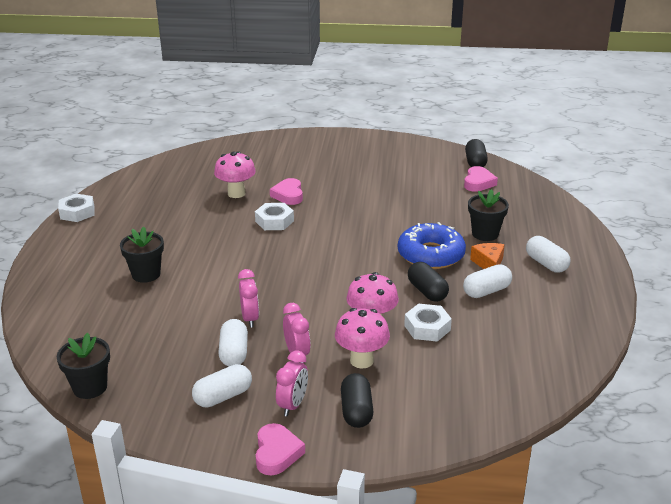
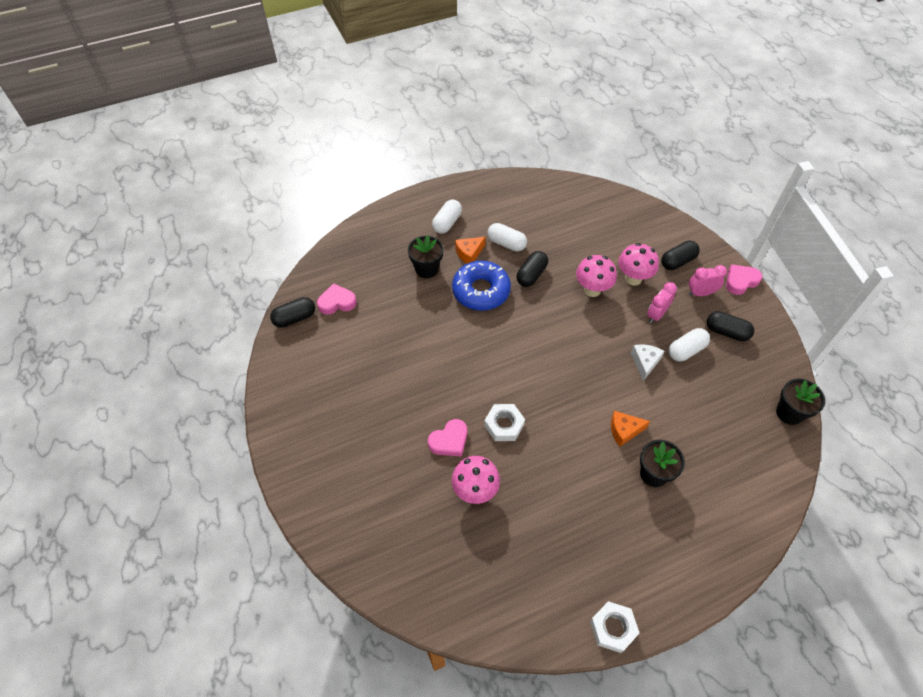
camera: 120 degrees left, 25 degrees up
(199, 276) = (624, 431): none -> orange cheese
(223, 396) = (726, 332): white capsule -> black capsule
(250, 318) = (645, 363): pink clock -> white cheese
(427, 328) = (572, 259): white nut -> none

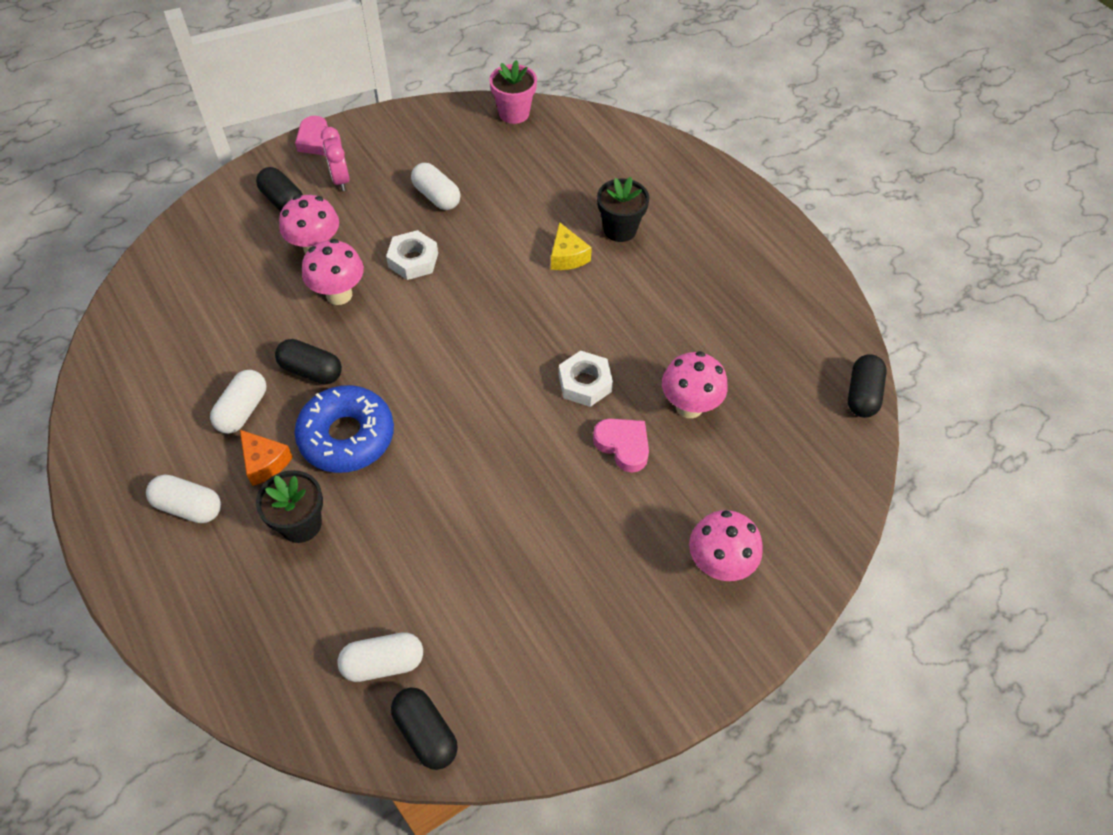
camera: 100 degrees left, 0 degrees up
(337, 302) = (383, 663): pink heart -> white capsule
(349, 482) = (718, 565): none -> pink mushroom
(613, 628) = (810, 264): white nut -> white nut (413, 260)
(624, 431) = (567, 256): orange cheese -> yellow cheese
(645, 363) = (461, 237): white cheese -> none
(656, 315) = (381, 225): pink clock -> none
(726, 332) = (403, 158): black capsule -> black capsule (862, 394)
(789, 413) = (514, 113): black flower pot -> pink flower pot

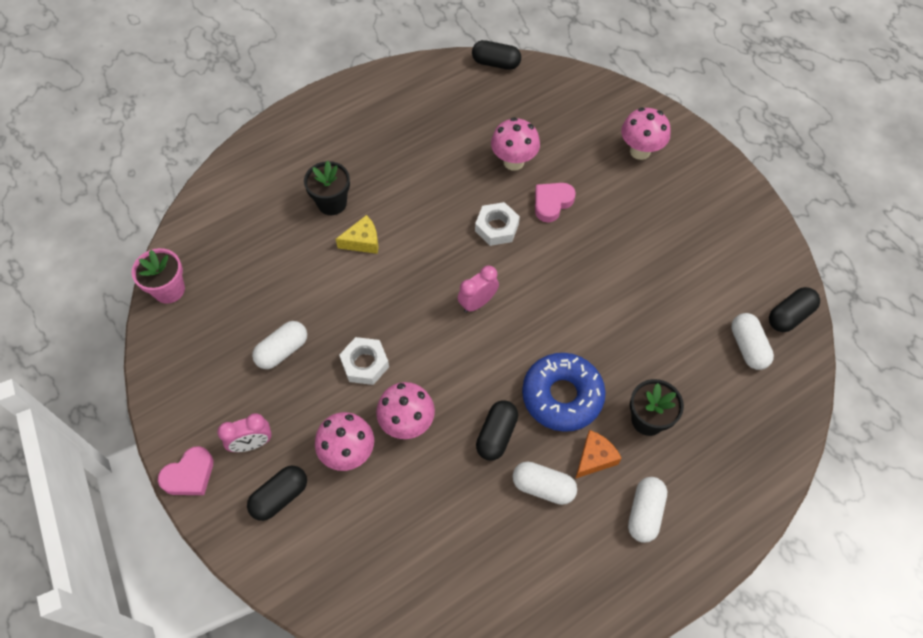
camera: 90 degrees left, 5 degrees up
(479, 360) = (477, 302): none -> pink clock

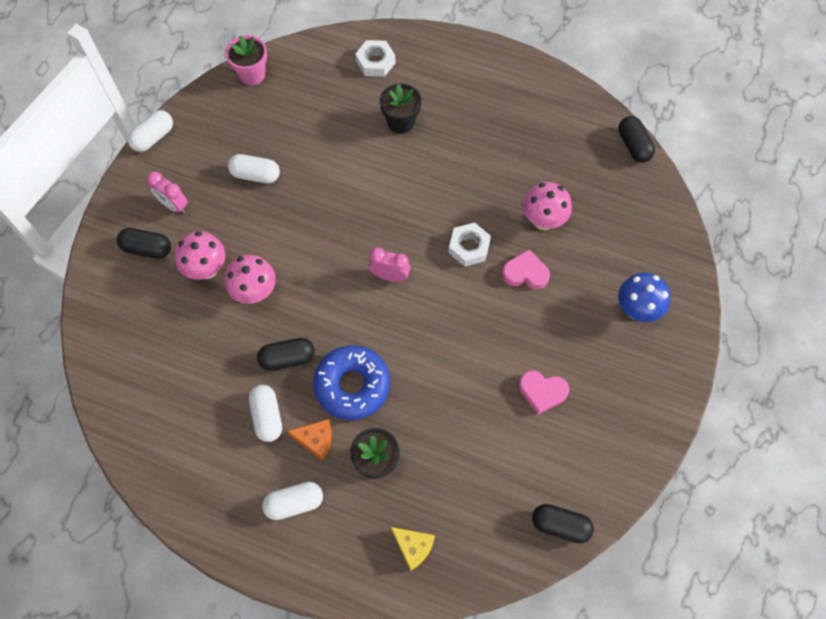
camera: 55 degrees right, 5 degrees up
(189, 475) = (127, 184): pink heart -> pink heart (542, 392)
(362, 241) = (383, 164): yellow cheese -> yellow cheese (413, 547)
(365, 364) = (283, 234): white nut -> white nut (375, 62)
(640, 151) = (636, 310): pink mushroom -> blue mushroom
(747, 347) = (502, 505): white capsule -> white capsule (153, 137)

